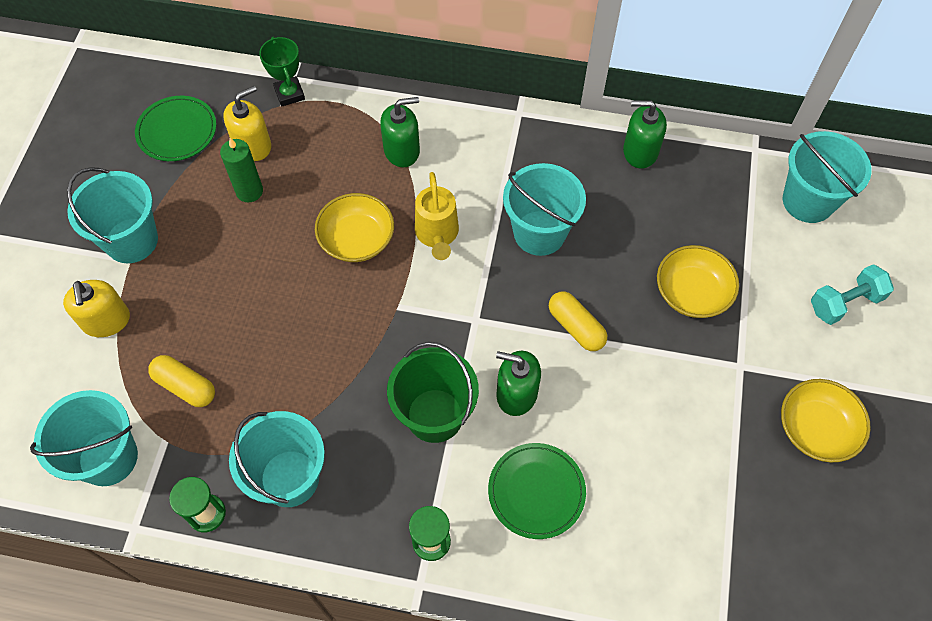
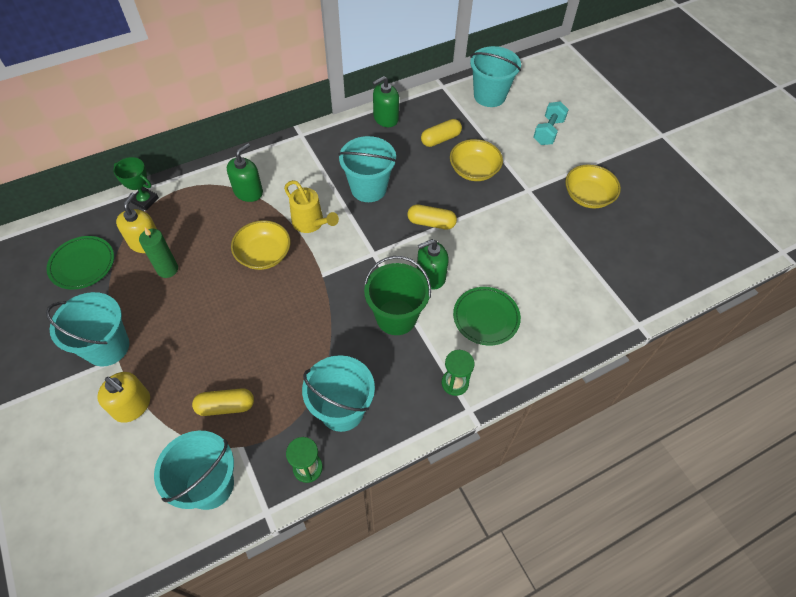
camera: 40 degrees left, 5 degrees down
(686, 223) = (440, 139): none -> yellow capsule

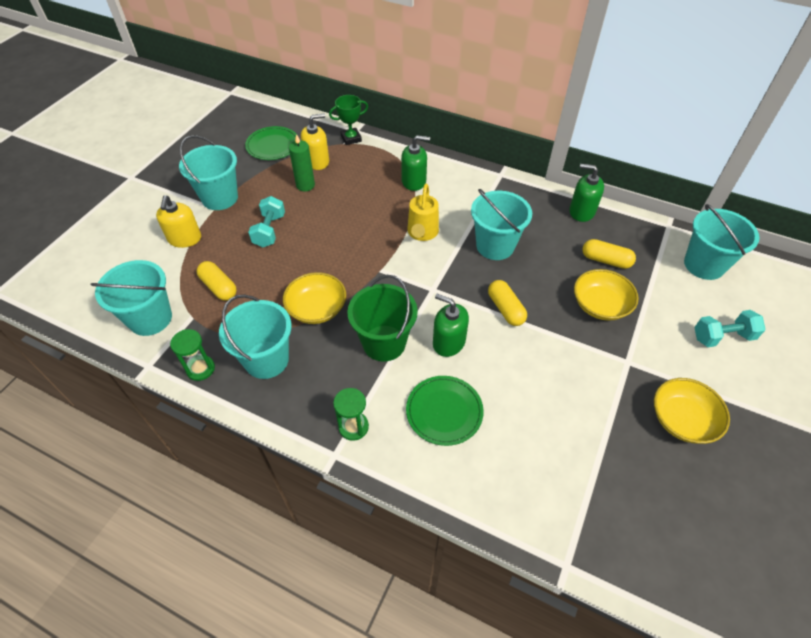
camera: 55 degrees right, 5 degrees down
(145, 200) = (351, 138): green trophy -> green trophy turned 75 degrees clockwise
(196, 329) = (269, 231): none -> turquoise dumbbell
(264, 254) = (366, 225): yellow bowl -> yellow bowl (317, 308)

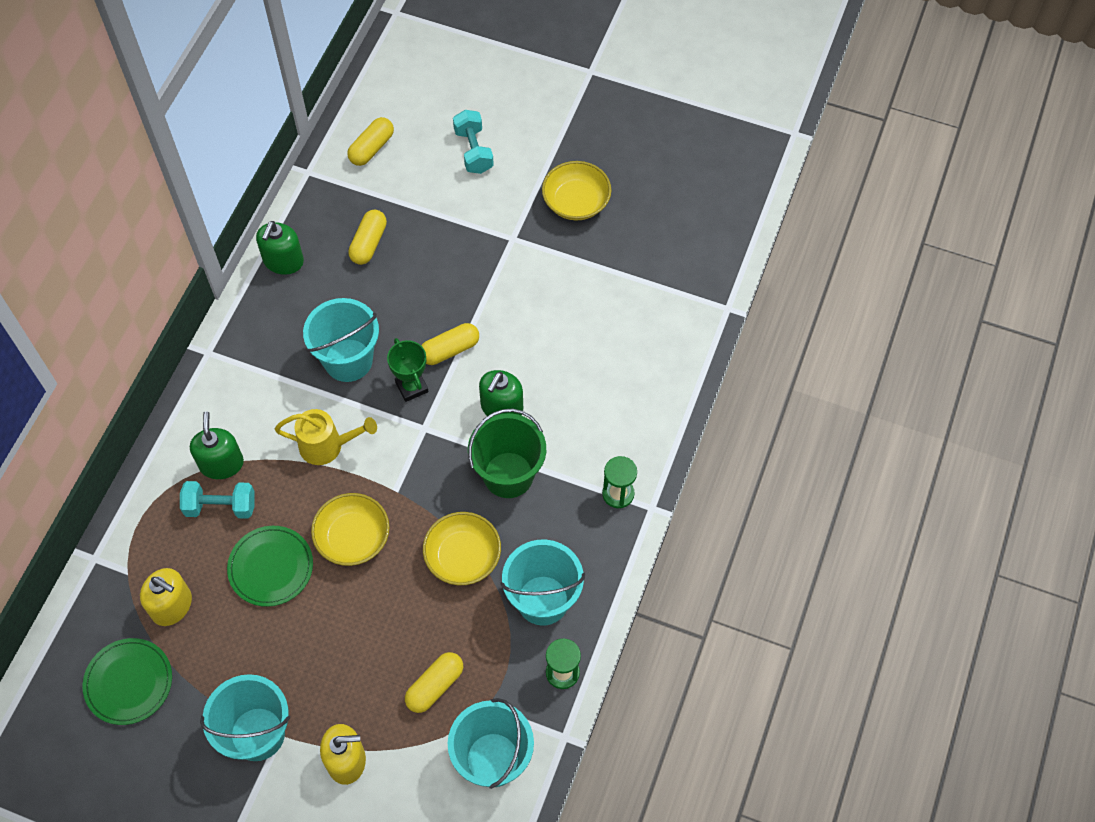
camera: 95 degrees left, 10 degrees up
(269, 231) = (327, 644): turquoise dumbbell -> turquoise dumbbell (221, 506)
(305, 185) = (229, 613): green candle -> none
(317, 161) = (172, 605): yellow soap dispenser -> yellow soap dispenser turned 150 degrees clockwise
(351, 138) = (115, 563): green trophy -> green trophy (411, 387)
(444, 411) = (590, 408): green plate -> green plate (271, 567)
(600, 305) = (438, 255): yellow bowl -> yellow bowl (353, 538)
(704, 265) = (371, 148): turquoise bucket -> yellow capsule

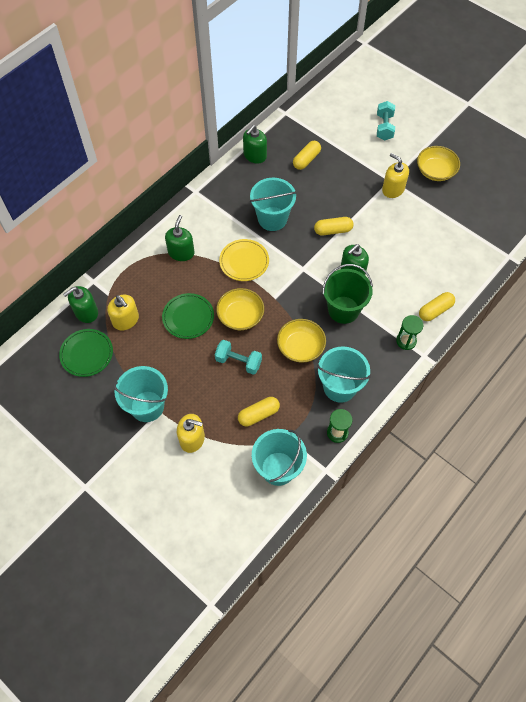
camera: 20 degrees right, 0 degrees up
(102, 614) = (86, 312): none -> green soap dispenser
(221, 506) = (172, 275): turquoise dumbbell -> turquoise dumbbell (238, 362)
(327, 446) = (244, 261): yellow watering can -> yellow plate
(371, 148) = (326, 110): yellow capsule -> yellow capsule (435, 310)
(411, 387) = (303, 244): green trophy -> none
(520, 252) = (393, 189): none -> yellow soap dispenser

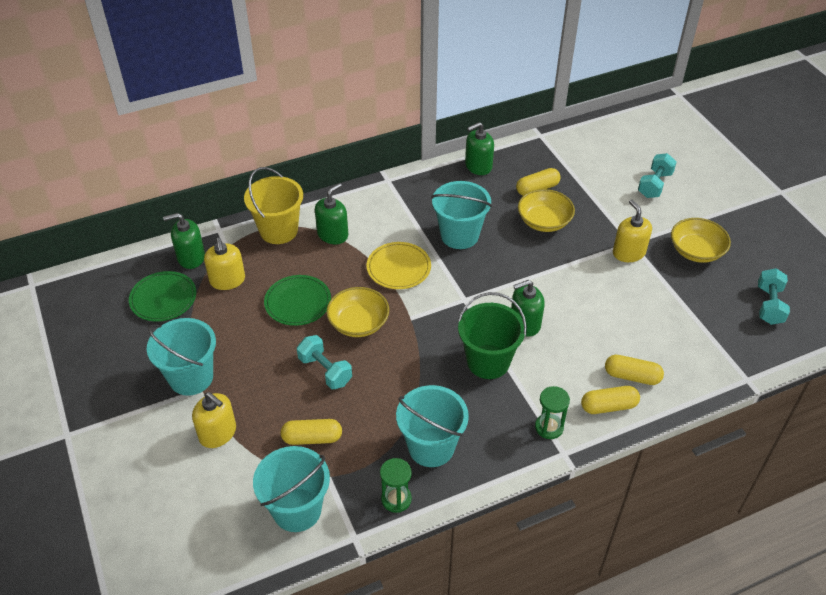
camera: 25 degrees right, 15 degrees down
(139, 264) = (278, 230): none -> yellow bucket
(300, 347) = (409, 383): yellow bowl -> yellow bowl (544, 221)
(333, 230) = (526, 271): yellow capsule -> yellow capsule (632, 376)
(498, 196) = (769, 305): none -> turquoise dumbbell

